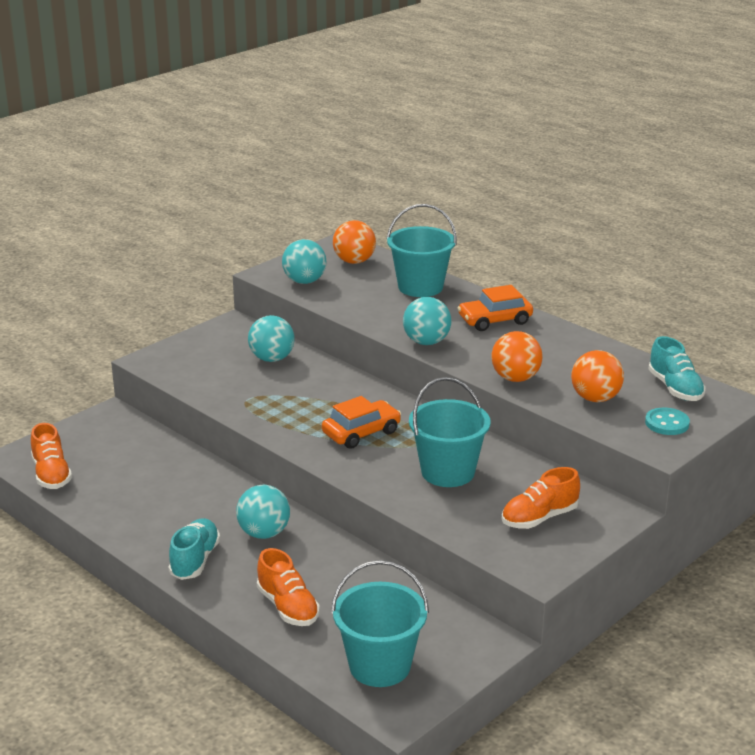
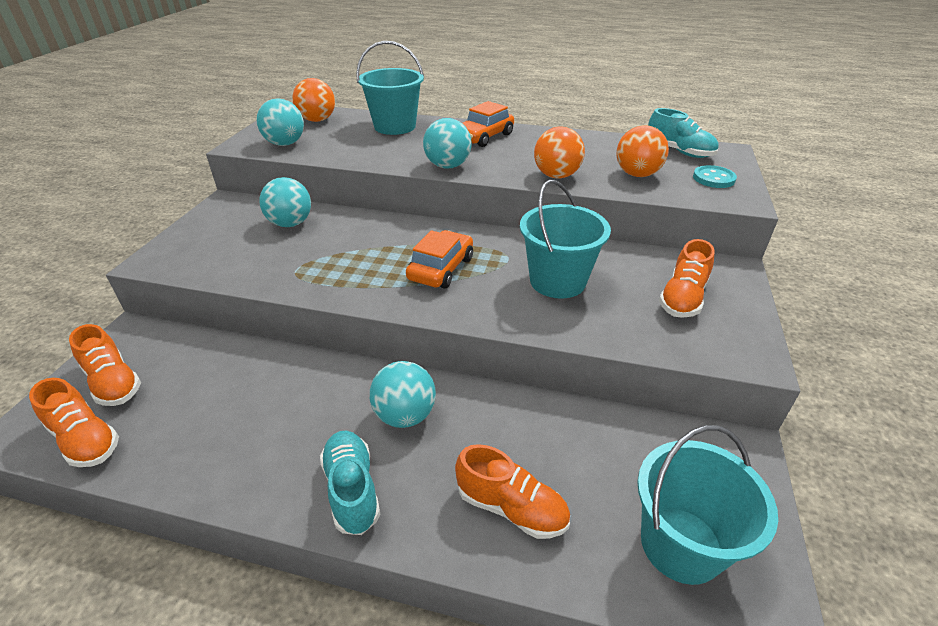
camera: 30 degrees left, 10 degrees up
(84, 445) = (113, 382): none -> orange shoe

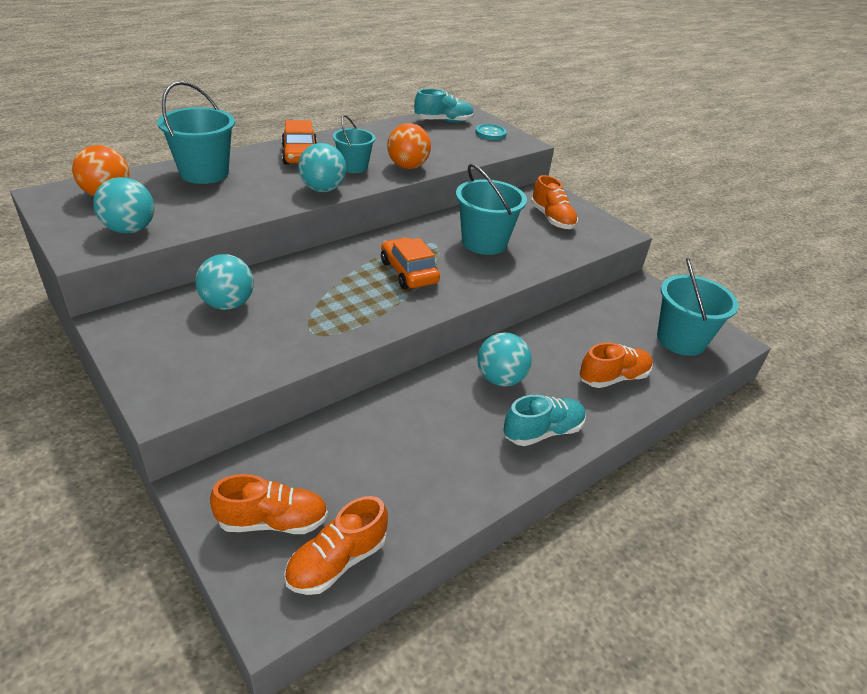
camera: 55 degrees left, 0 degrees up
(85, 439) = (337, 561): orange shoe -> orange shoe turned 150 degrees clockwise
(352, 489) = (542, 432): turquoise shoe -> turquoise shoe turned 135 degrees clockwise
(508, 159) = (353, 167): none -> turquoise bucket
(637, 174) = (449, 147): orange ball -> none

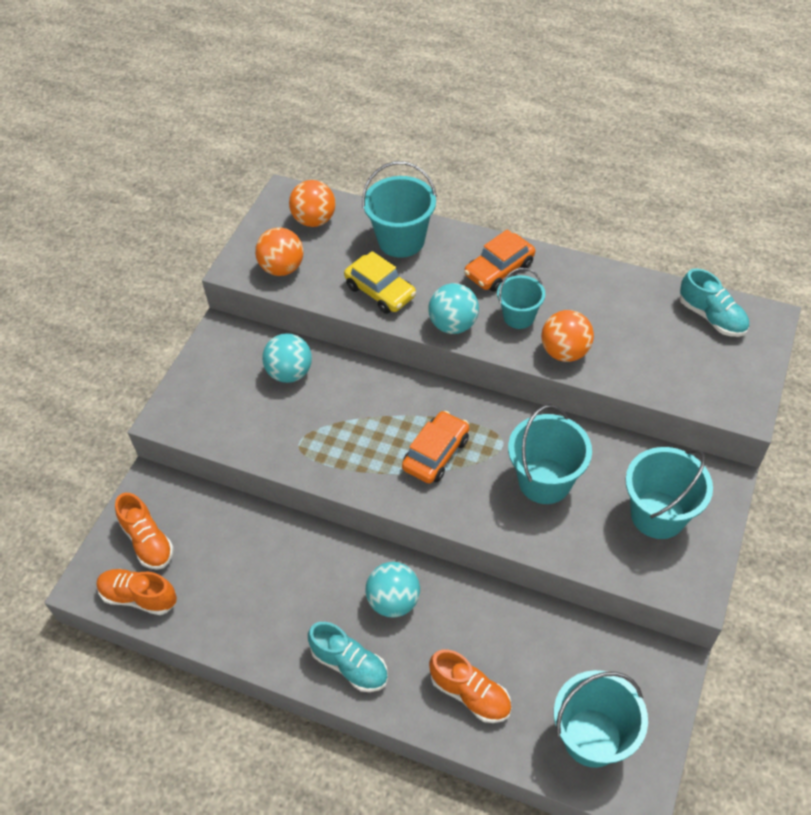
camera: 65 degrees right, 15 degrees up
(130, 229) = (282, 268): turquoise ball -> orange ball
(240, 201) = (380, 291): none -> yellow car
(490, 134) = (731, 370): turquoise button -> none
(552, 219) = (658, 515): orange shoe -> turquoise bucket

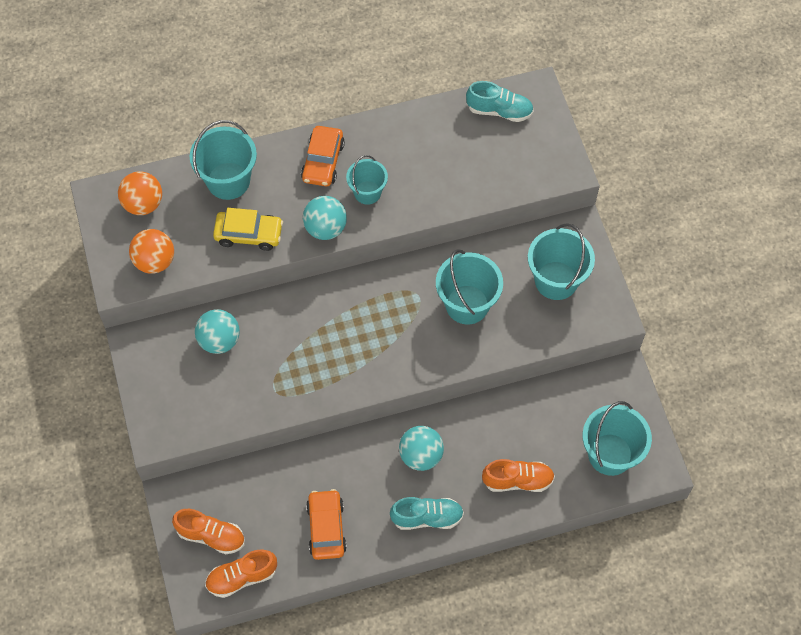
camera: 40 degrees left, 10 degrees up
(436, 453) = (378, 333): orange car -> orange car (326, 528)
(565, 352) = (420, 201): orange ball -> none

